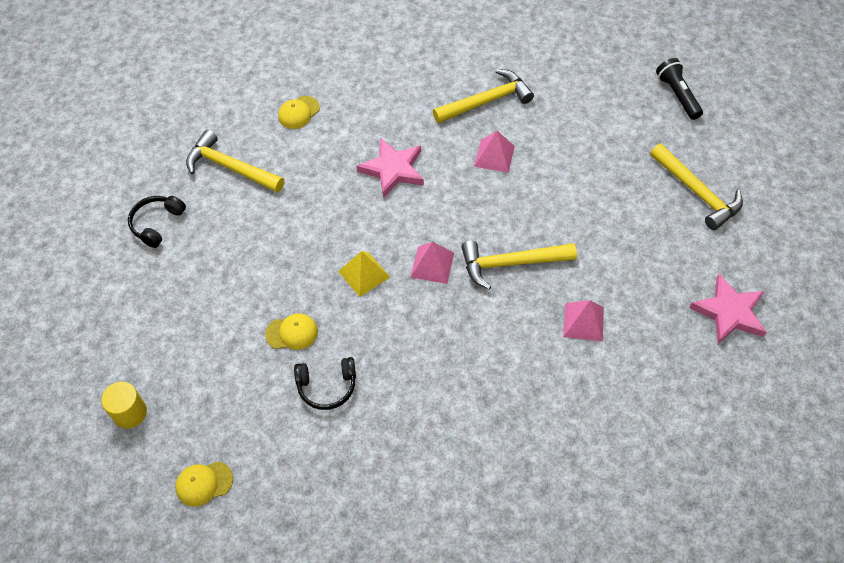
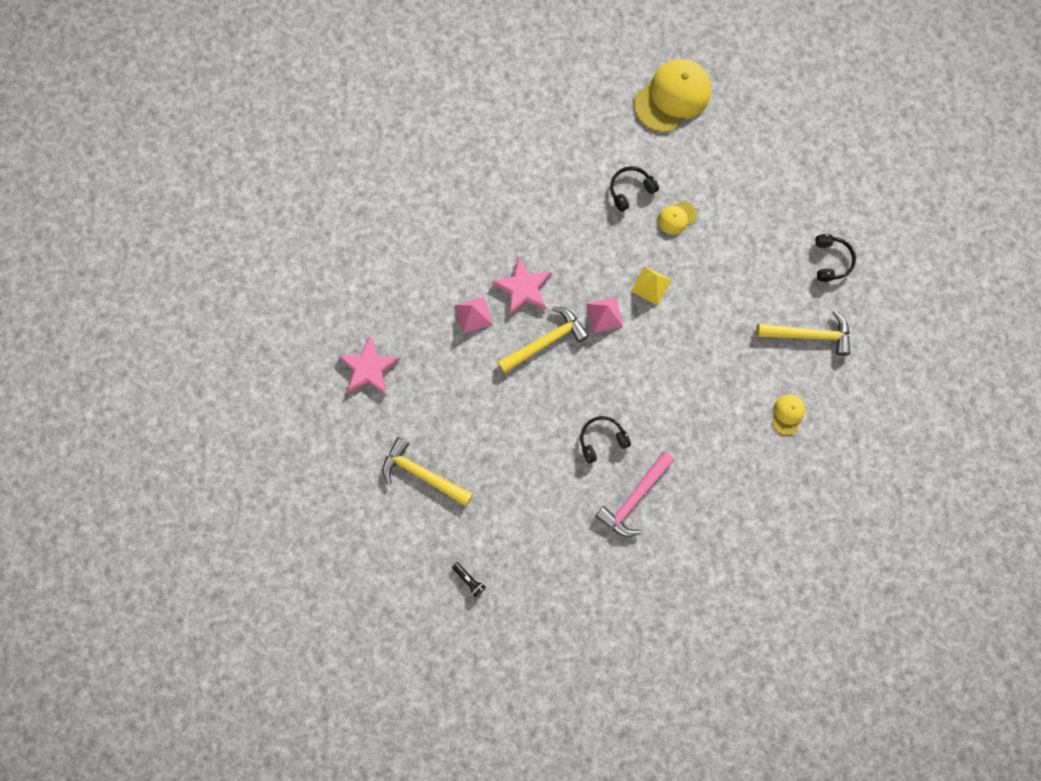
camera: 155 degrees right, 20 degrees up
(130, 413) = (749, 118): yellow cylinder -> none
(204, 483) = (672, 97): yellow cap -> yellow cap, size x2.13
(393, 170) = (678, 389): pink star -> pink star (523, 288)
(486, 101) = (634, 498): yellow hammer -> pink hammer
(494, 156) = (602, 440): pink pyramid -> black headphones
(677, 95) = (469, 580): black flashlight -> black flashlight, size x0.61

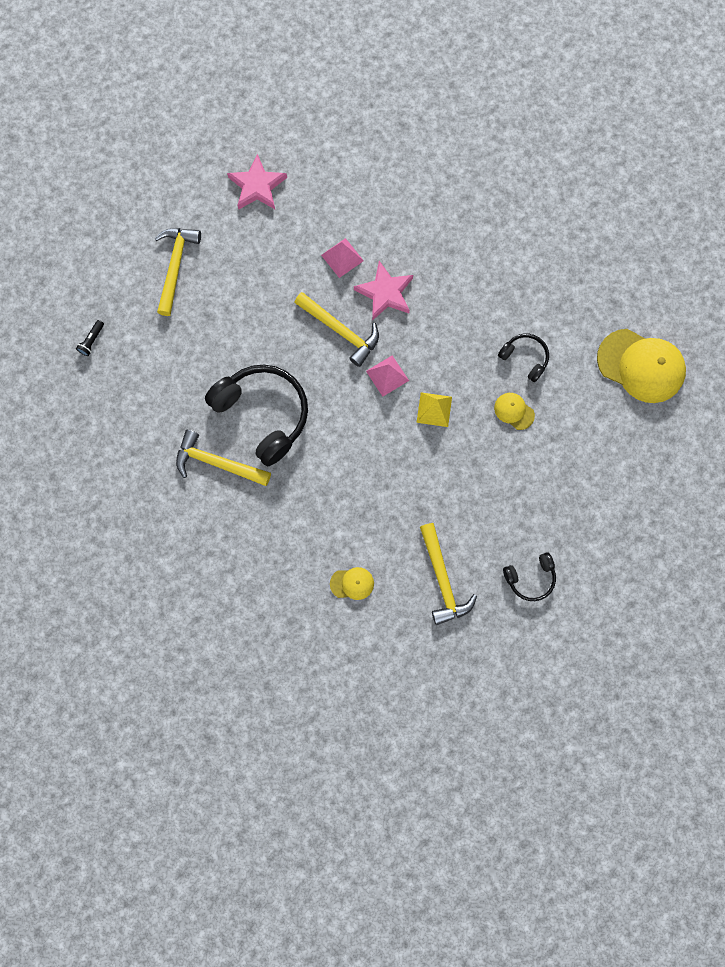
camera: 70 degrees right, 0 degrees up
(602, 440) = (263, 414): black headphones -> black headphones, size x1.99
(634, 498) = (217, 462): pink hammer -> yellow hammer

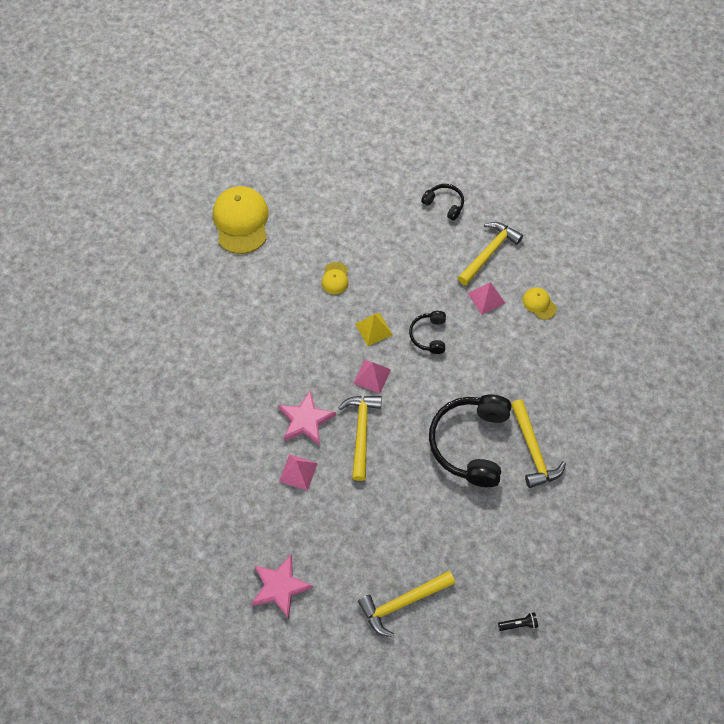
camera: 125 degrees left, 15 degrees down
(394, 537) = (486, 298): none -> pink pyramid
(524, 358) = (289, 294): black headphones -> black headphones (429, 335)

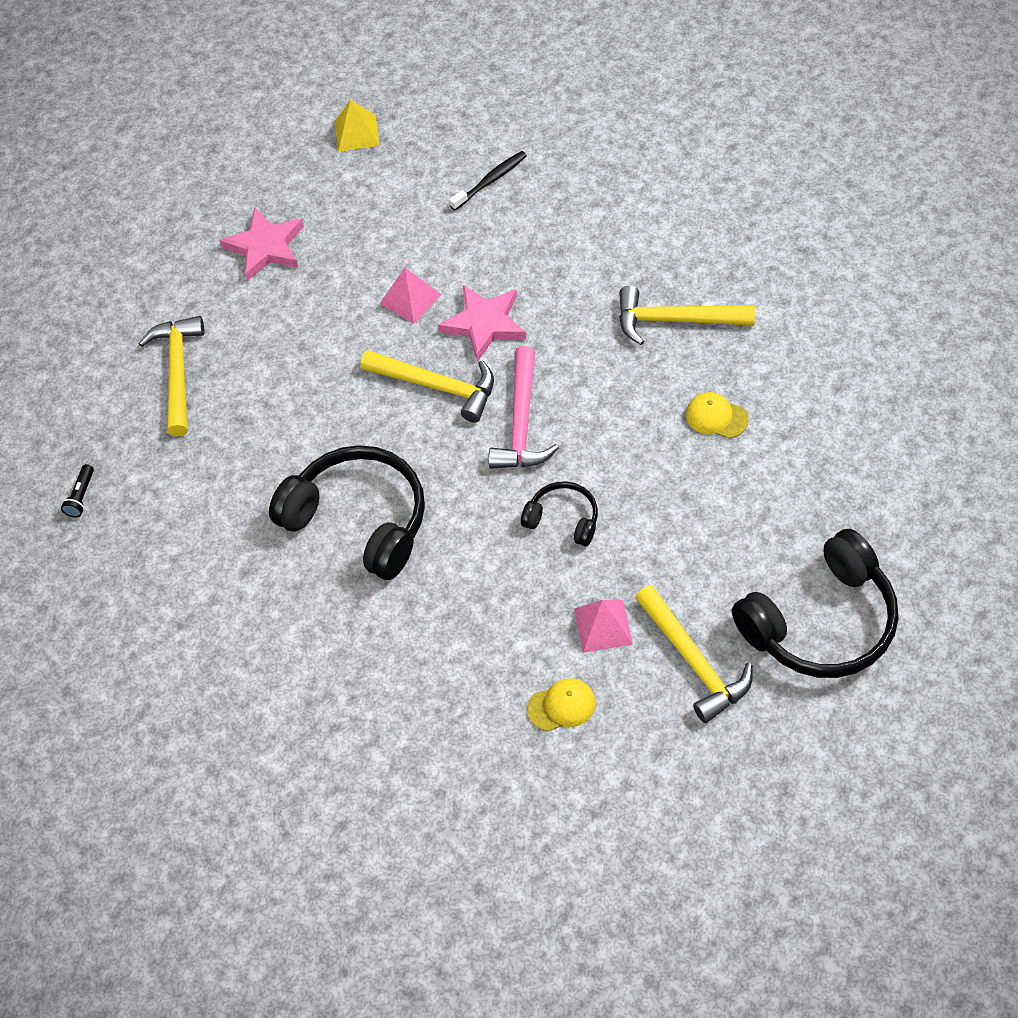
camera: 115 degrees right, 5 degrees down
(185, 455) = (490, 181): none -> black toothbrush
(241, 221) = (870, 314): yellow cap -> none
(372, 376) = (521, 423): pink pyramid -> pink hammer
(373, 329) = (603, 446): yellow pyramid -> yellow pyramid (356, 133)
(444, 204) = (821, 622): black headphones -> black headphones, size x1.99
(533, 450) = (310, 602): yellow hammer -> yellow hammer (675, 320)

